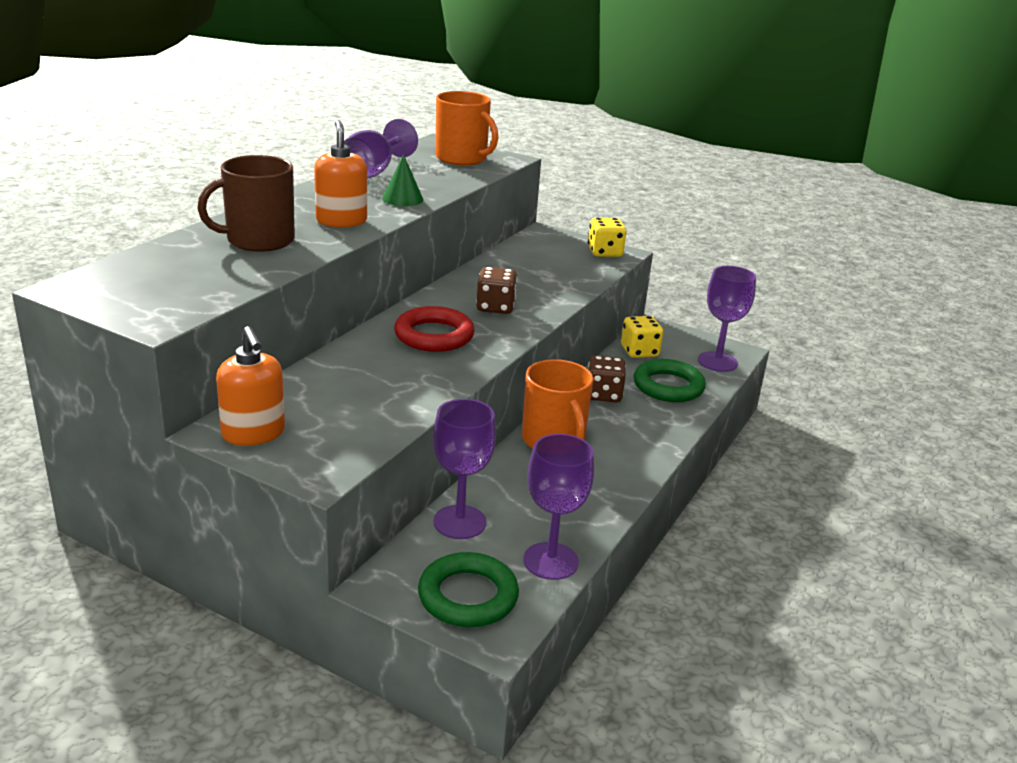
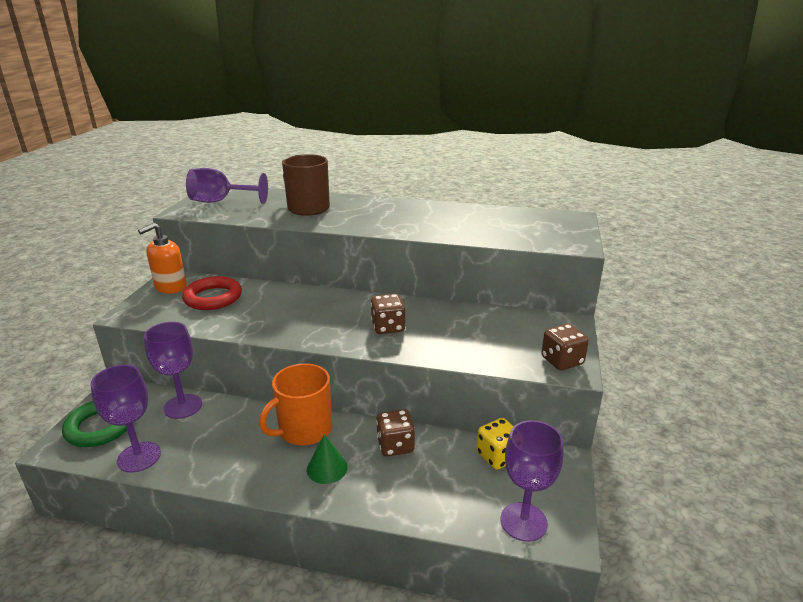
camera: 75 degrees right, 0 degrees up
(341, 221) = (360, 220): orange soap dispenser -> none
(373, 172) = (468, 211): purple goblet -> purple goblet (220, 201)
(402, 199) = (424, 228): green cone -> green cone (327, 468)
(434, 335) = (321, 312): red ring -> red ring (213, 298)
(462, 158) = (546, 230): orange mug -> none
(605, 252) = (562, 361): yellow dice -> brown dice
(668, 386) = (439, 487): green ring -> none

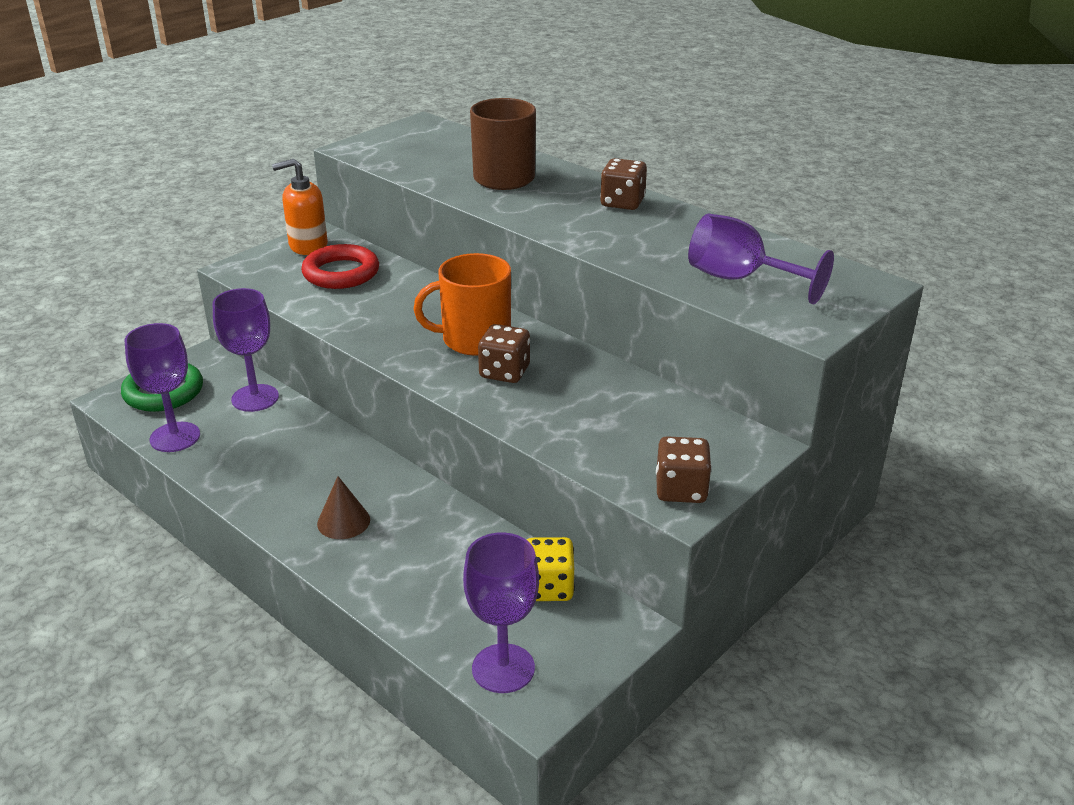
camera: 30 degrees right, 5 degrees up
(220, 201) = (409, 143): purple goblet -> purple goblet (740, 279)
(304, 430) = (356, 470): orange mug -> orange mug (474, 339)
(327, 468) = (343, 521): green cone -> brown cone
(395, 445) = (440, 527): brown dice -> brown dice (622, 203)

